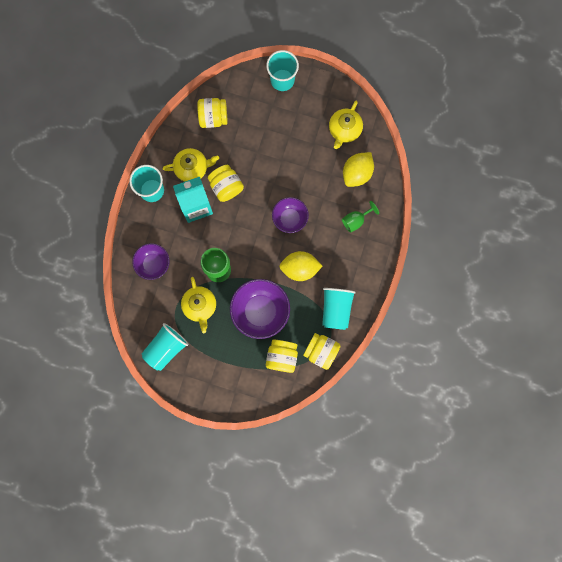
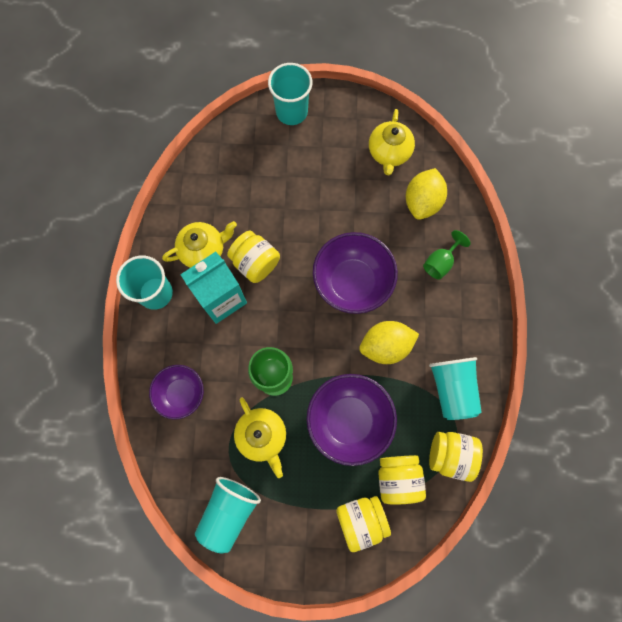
camera: 15 degrees left, 5 degrees down
(213, 117) = (215, 179): yellow jar -> yellow jar (361, 519)
(290, 218) = (352, 282): purple bowl -> purple bowl, size x1.60

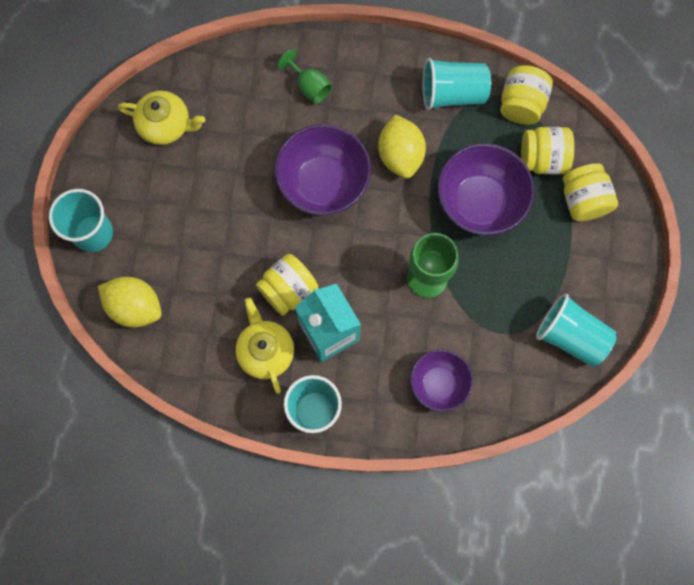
camera: 85 degrees left, 0 degrees up
(262, 436) = (491, 296): yellow teapot -> none
(422, 202) = (234, 96): yellow lemon -> yellow lemon (135, 307)

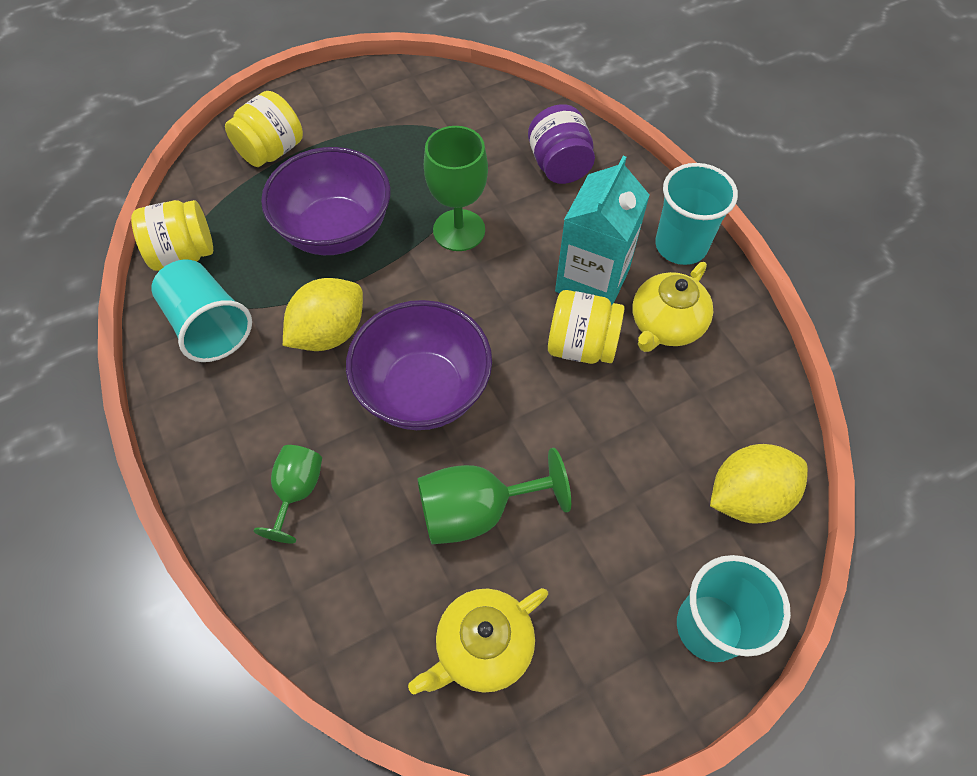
camera: 125 degrees left, 15 degrees down
(135, 307) = (747, 496): yellow lemon -> yellow lemon turned 75 degrees clockwise
(166, 125) = (483, 647): yellow teapot -> yellow teapot turned 105 degrees counterclockwise
(233, 165) = (476, 511): none -> green goblet
(438, 384) = (559, 166): purple bowl -> purple jar
(542, 159) = (244, 204): yellow jar -> none
(571, 336) = (426, 98): turquoise cup -> none

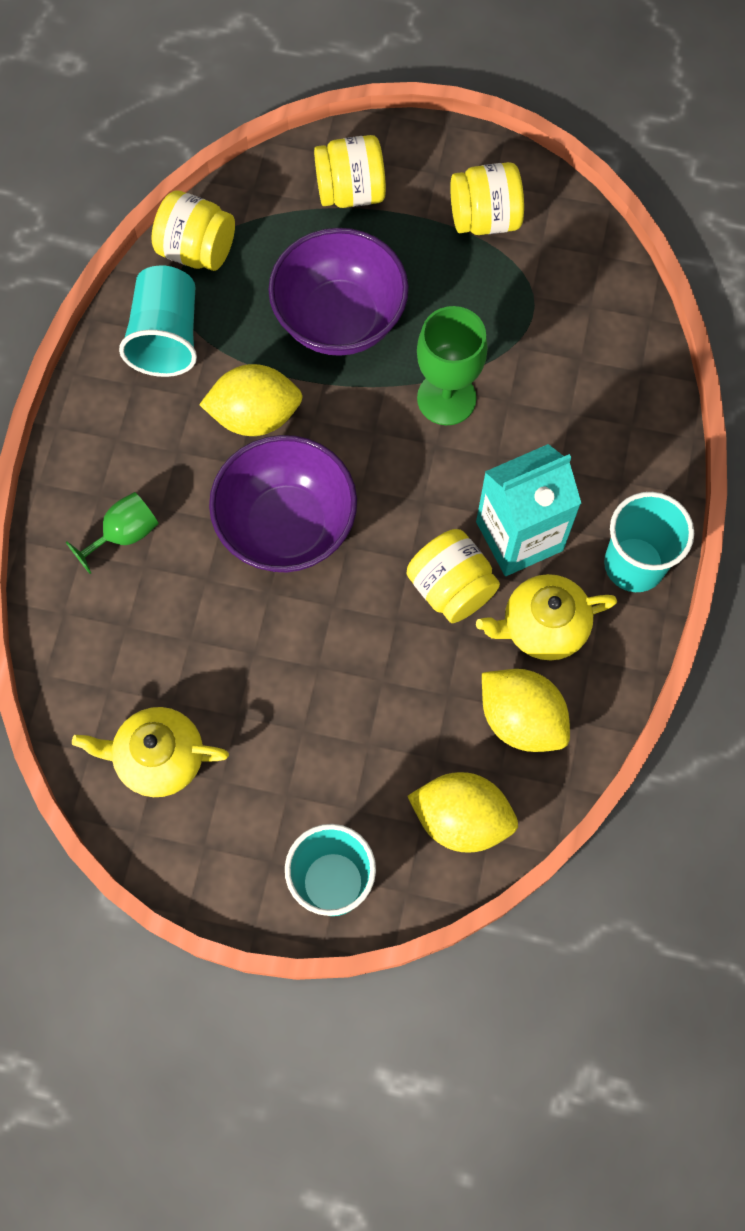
camera: 40 degrees right, 10 degrees up
(381, 113) = (484, 219): none -> yellow jar
(476, 511) = (241, 657): green goblet -> none
(559, 166) = (601, 398): purple jar -> none
(714, 395) = (521, 719): none -> yellow lemon

